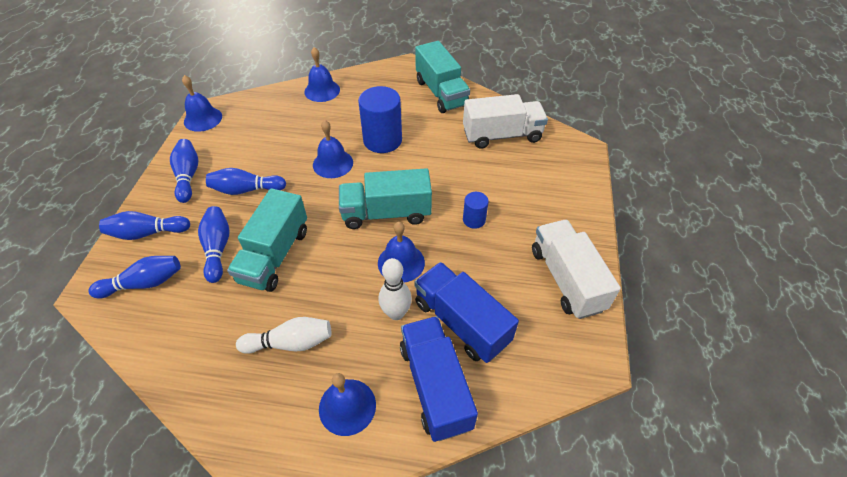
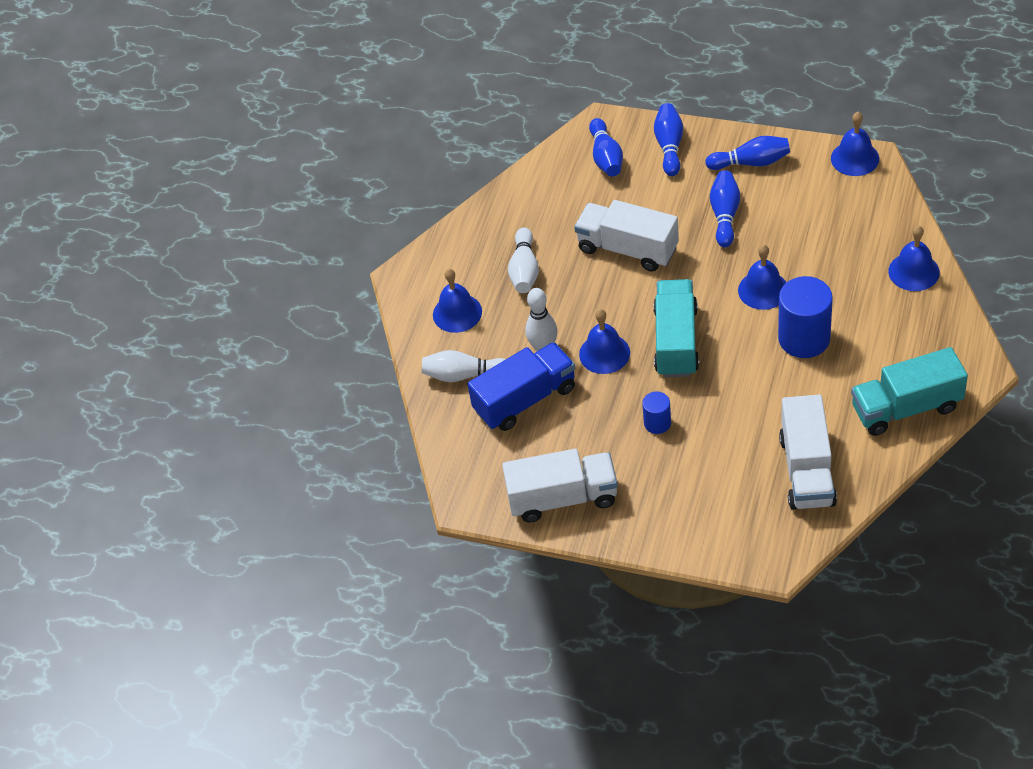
camera: 105 degrees right, 0 degrees up
(217, 248) = (642, 203): blue bowling pin -> none
(274, 255) = (627, 249): turquoise truck -> white truck
(435, 386) = (464, 375): blue truck -> white bowling pin

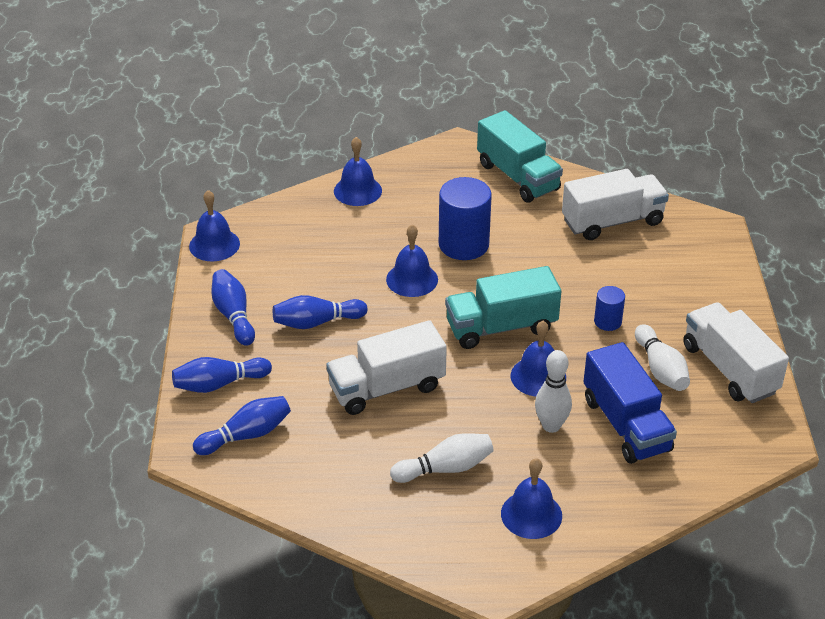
camera: 115 degrees left, 10 degrees down
(464, 375) = (617, 484): white bowling pin -> white bowling pin (660, 369)
(525, 399) = (626, 424): blue truck -> blue truck turned 150 degrees counterclockwise
(627, 249) = (386, 388): white truck -> white truck turned 60 degrees clockwise

